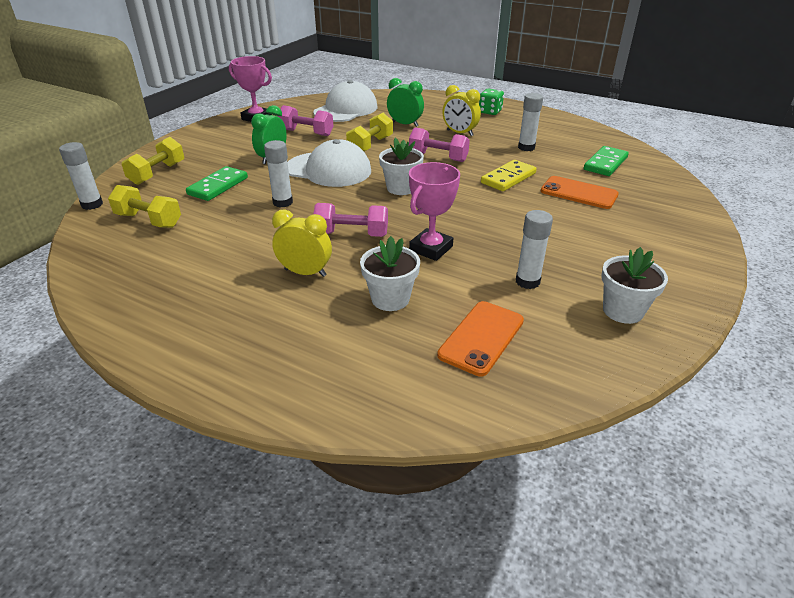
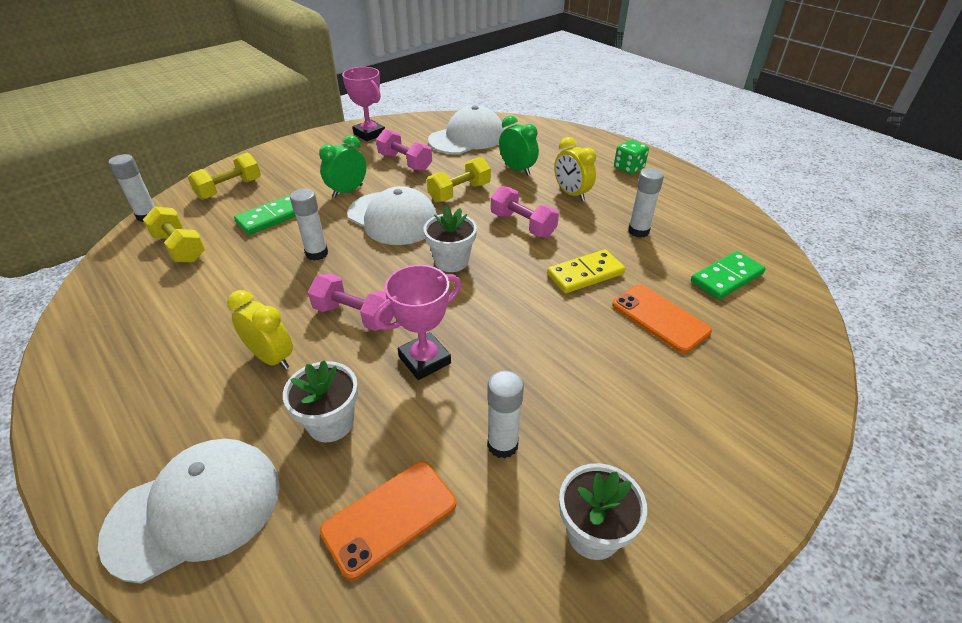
camera: 20 degrees right, 5 degrees up
(327, 371) = (195, 509): none -> white cap

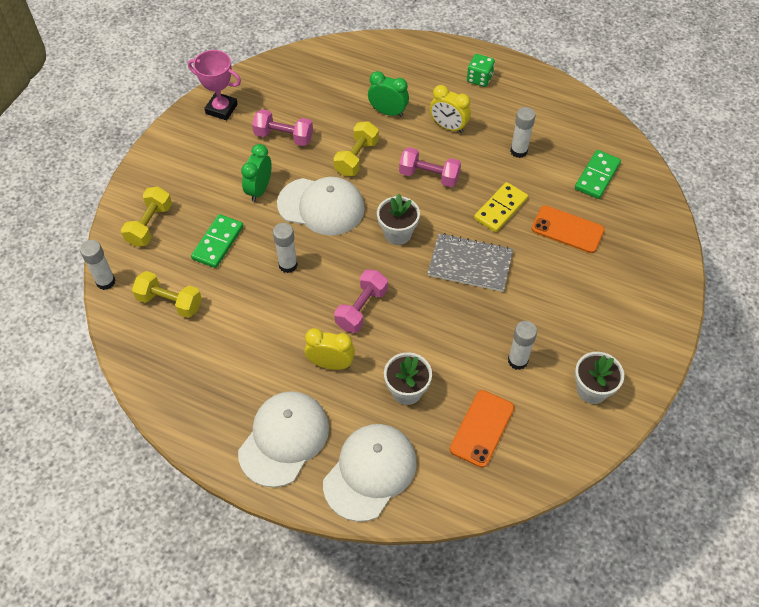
camera: 25 degrees left, 15 degrees up
(355, 315) = (361, 308): pink dumbbell -> pink dumbbell turned 60 degrees counterclockwise
(424, 360) = (434, 323): pink trophy -> none
(467, 138) = (318, 84): white cap -> white cap (284, 439)
(513, 314) = (470, 264): none -> grey notebook

